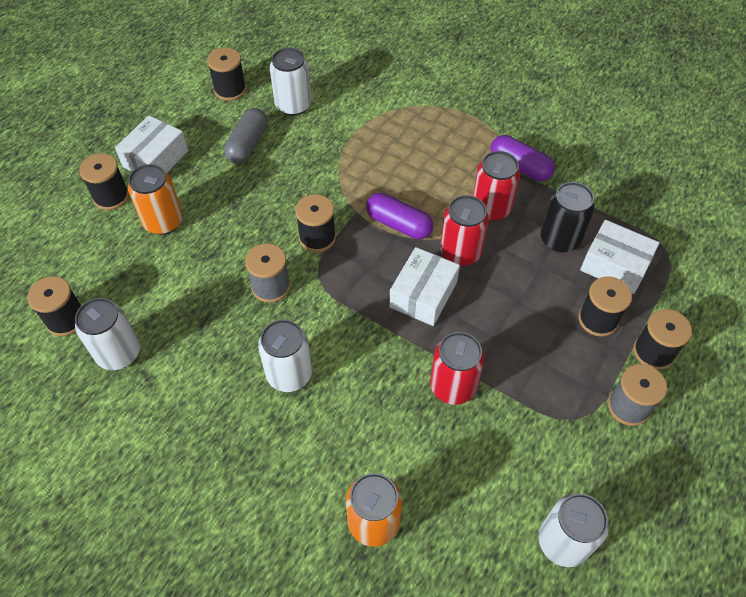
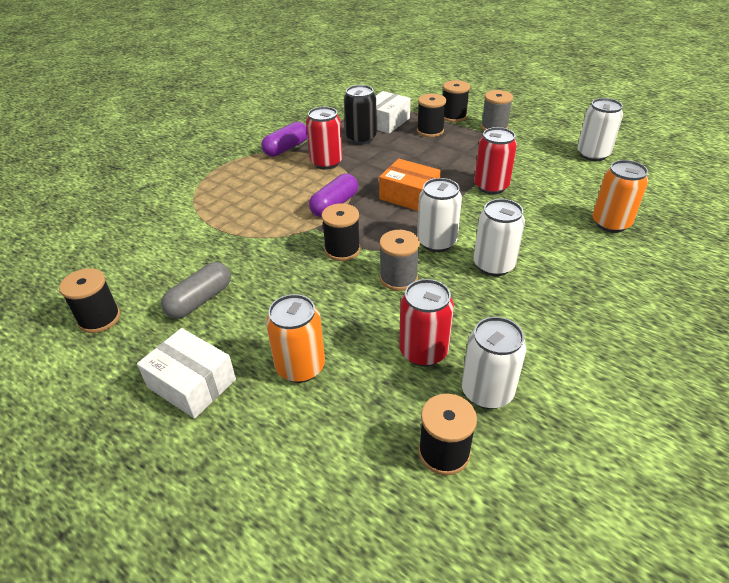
camera: 85 degrees left, 15 degrees down
(111, 196) = (245, 426): black spool -> none
(248, 144) = (200, 300): grey capsule -> grey capsule turned 75 degrees counterclockwise
(293, 105) = (154, 267): white can -> white can (436, 242)
(423, 295) = (409, 196): white box -> orange box
(460, 252) = (368, 178): red can -> red can (423, 351)

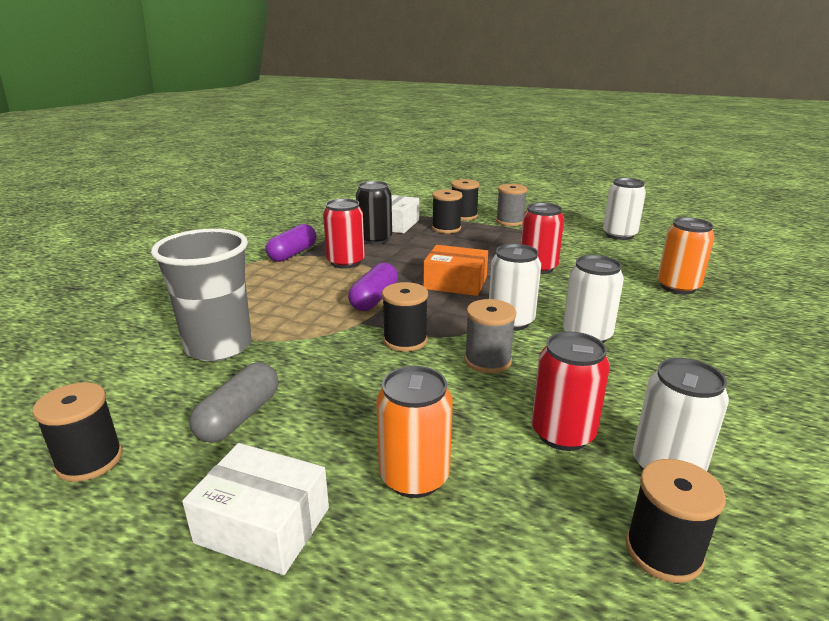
camera: 15 degrees left, 15 degrees down
(203, 237) = (218, 346): none -> grey cup

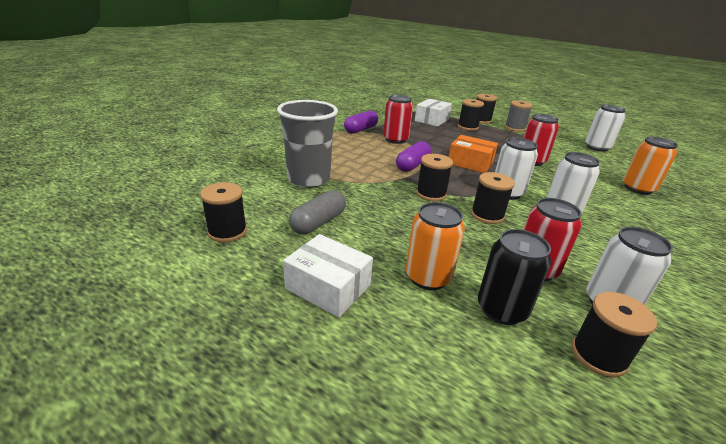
camera: 10 degrees right, 5 degrees up
(375, 239) = (417, 128): black can -> black can (501, 309)
(487, 361) = (487, 215): grey spool -> black spool

